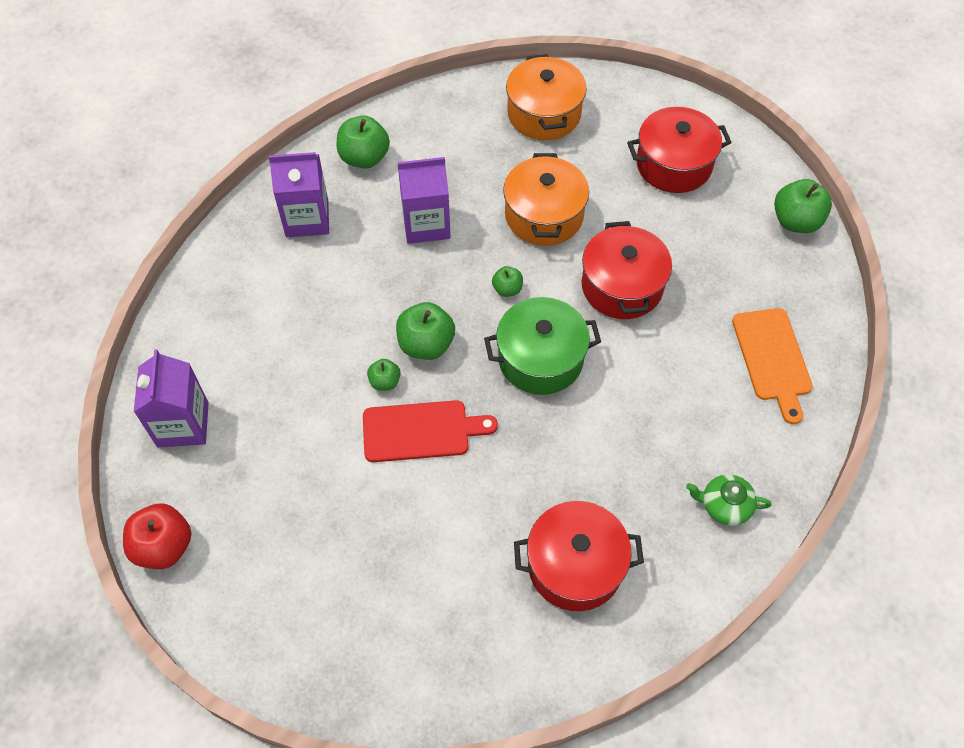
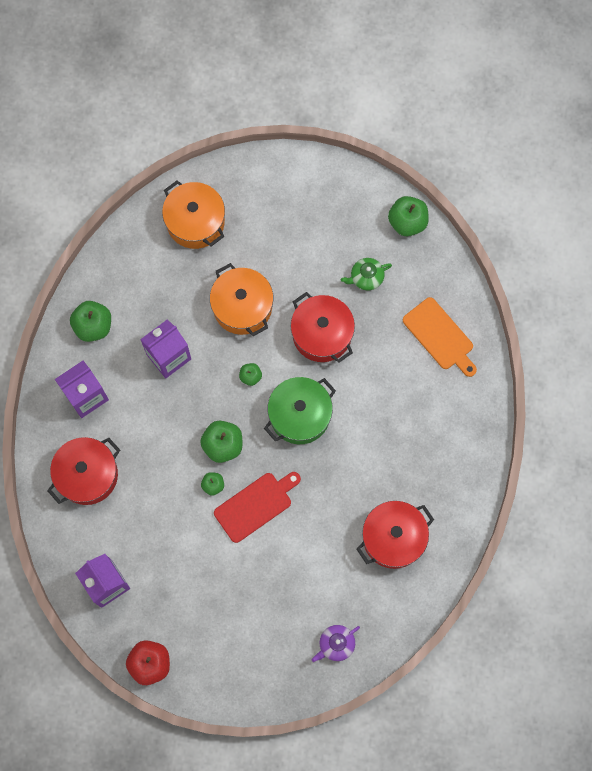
camera: 30 degrees left, 15 degrees up
(414, 661) = (336, 644): none -> purple teapot
(673, 164) = (306, 218): red pot -> red pot (87, 475)
(724, 505) = (458, 452): green teapot -> green teapot (366, 277)

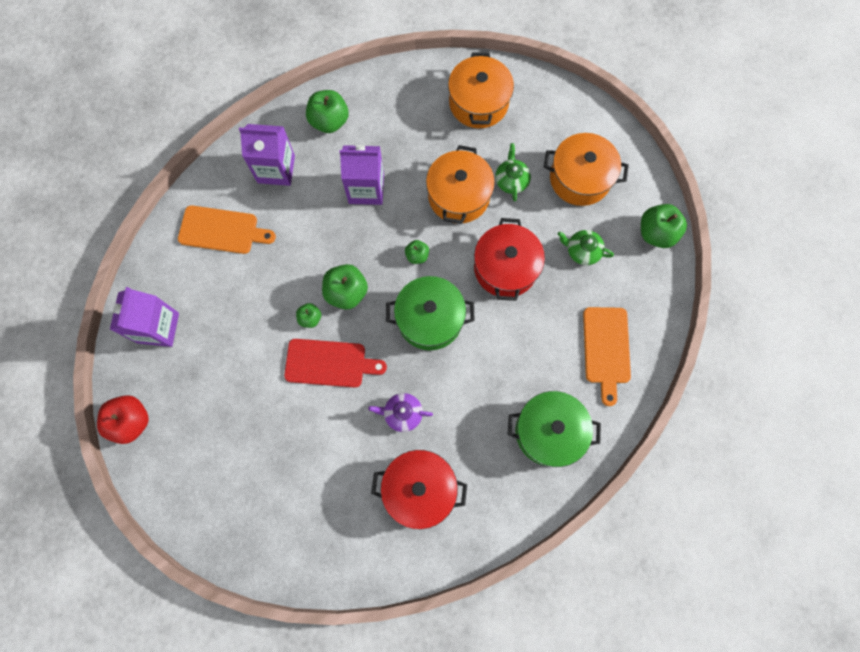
camera: 40 degrees right, 0 degrees up
(87, 475) = (222, 230): red pot -> orange cutting board
(271, 264) = (511, 180): none -> green teapot
(320, 223) = (579, 178): none -> orange pot
(336, 644) = (291, 539): purple teapot -> purple teapot (402, 413)
(447, 426) = (548, 431): none -> green pot

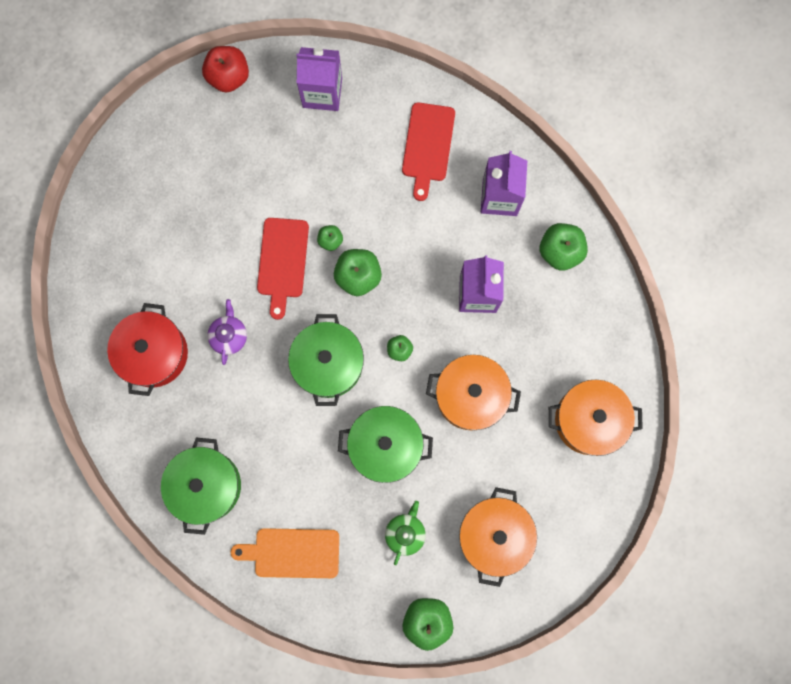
camera: 90 degrees right, 5 degrees up
(222, 230) = (428, 146): orange cutting board -> red cutting board
(505, 268) = (385, 446): red pot -> green pot
(511, 180) = (490, 455): green teapot -> none

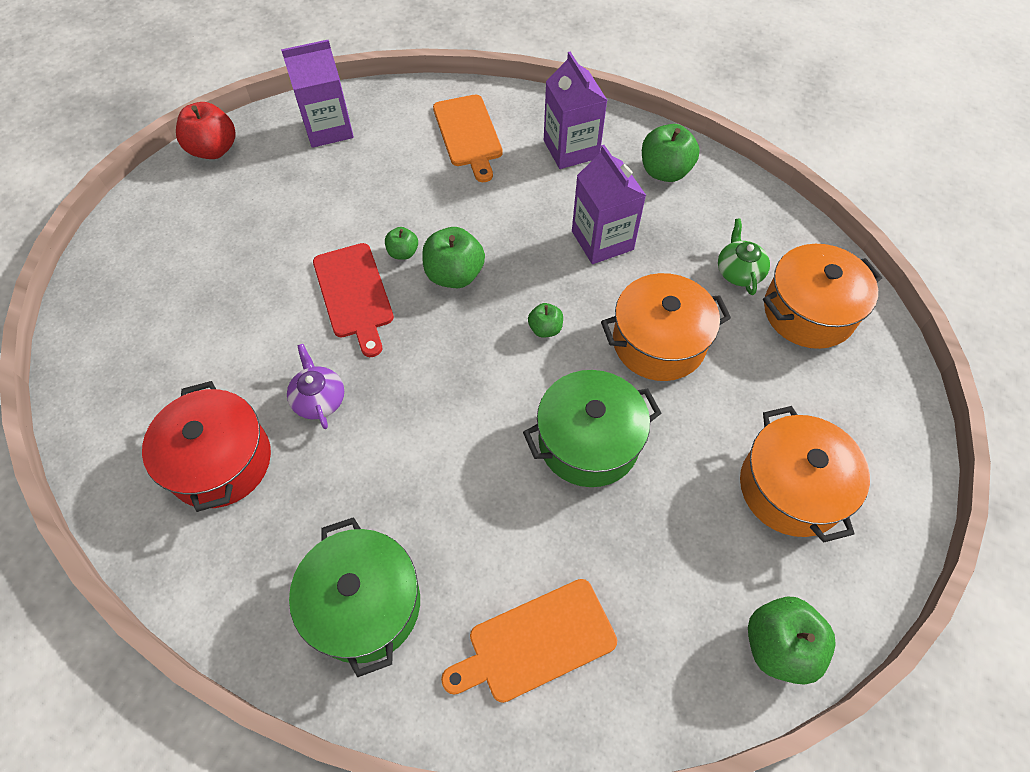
camera: 25 degrees left, 20 degrees down
(328, 363) = (464, 378): green pot -> none
(405, 533) = (677, 538): green teapot -> green teapot (739, 271)
(428, 146) = (468, 134): red cutting board -> orange cutting board

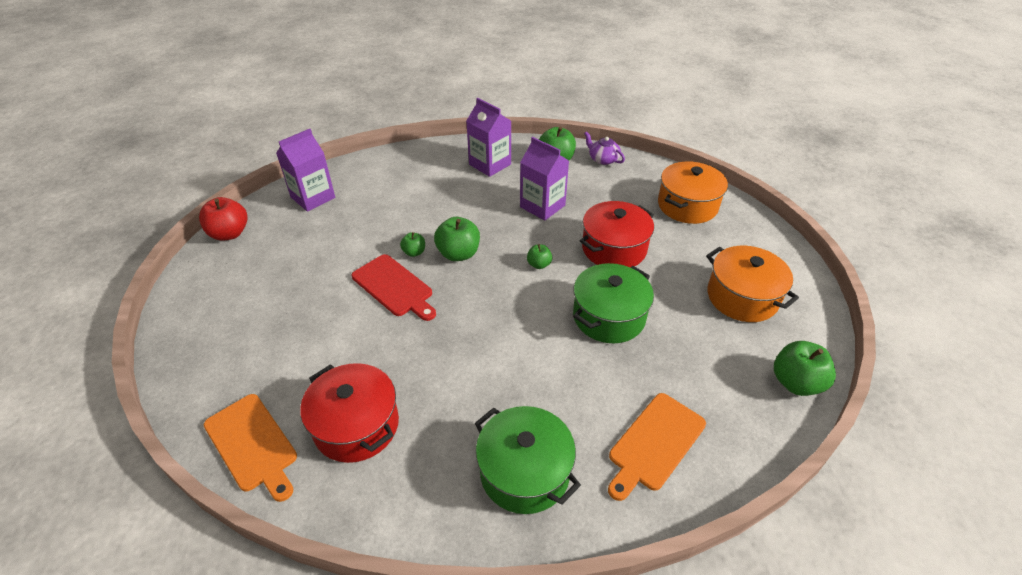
camera: 25 degrees left, 15 degrees down
(319, 399) = (408, 358): purple teapot -> purple teapot (603, 159)
(468, 134) = (416, 174): orange cutting board -> orange cutting board (252, 444)
(658, 342) = (614, 248): orange pot -> red pot
(739, 271) = (634, 198): green teapot -> none

